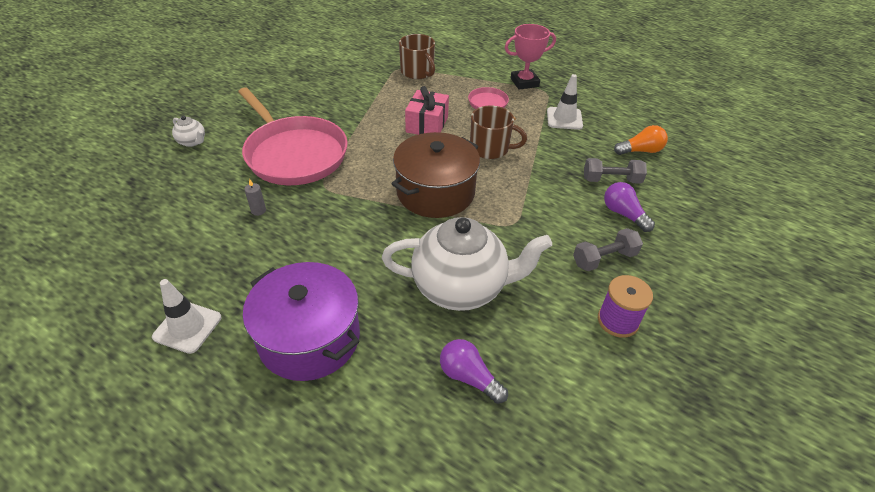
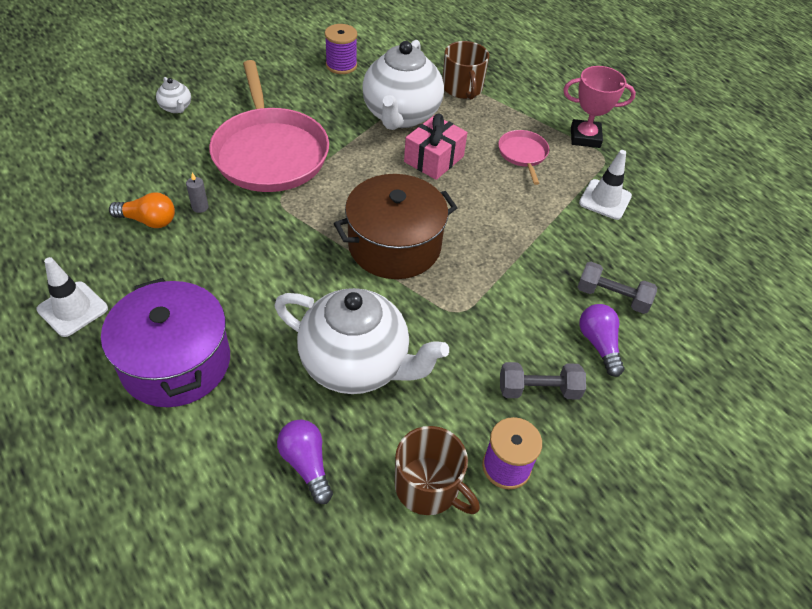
camera: 20 degrees right, 5 degrees up
(314, 78) = (341, 65): none -> purple spool
(383, 101) = (401, 116): none -> white teapot
(490, 148) = (489, 211): brown mug -> brown mug (428, 487)
(640, 151) = (676, 271): orange light bulb -> orange light bulb (148, 221)

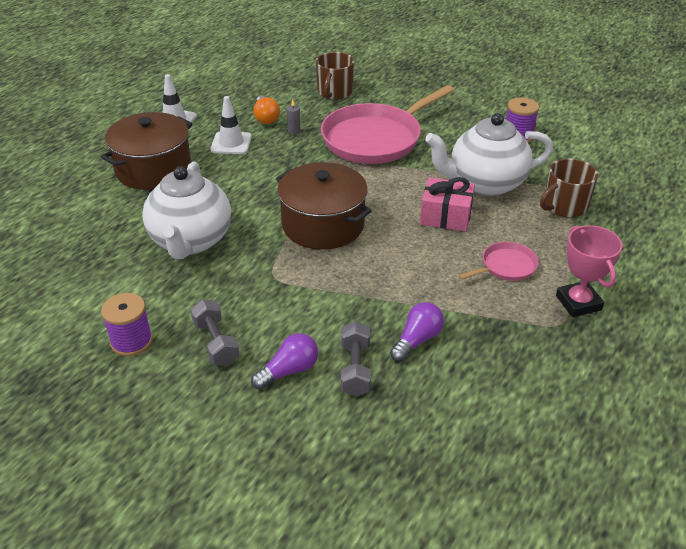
camera: 70 degrees right, 10 degrees down
(176, 108) = (385, 88): white teapot -> none
(176, 362) = (153, 169): purple pot -> brown pot
(306, 464) = (97, 245): purple light bulb -> purple light bulb (417, 340)
(428, 487) = (98, 305): brown mug -> brown mug (334, 92)
(605, 200) = (491, 337): white traffic cone -> white traffic cone (231, 143)

